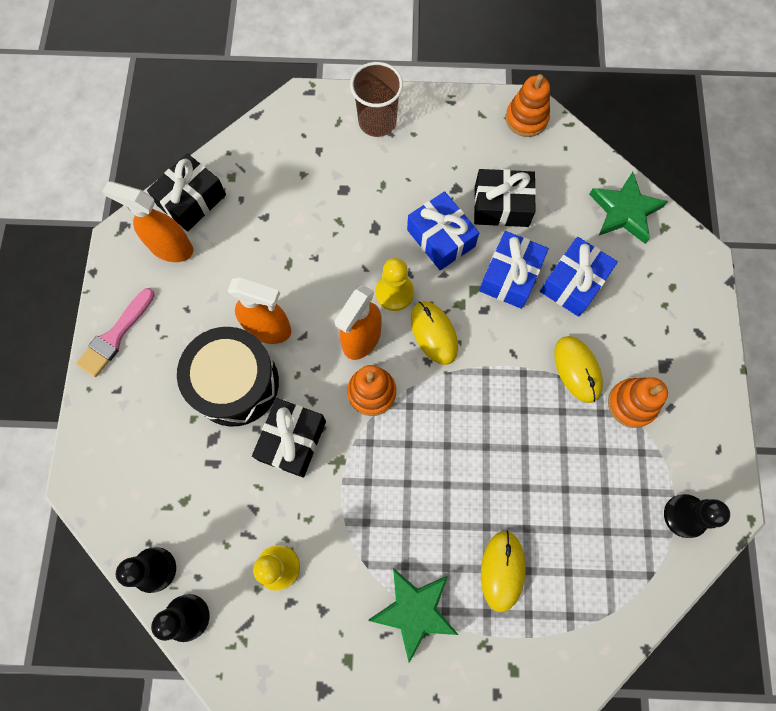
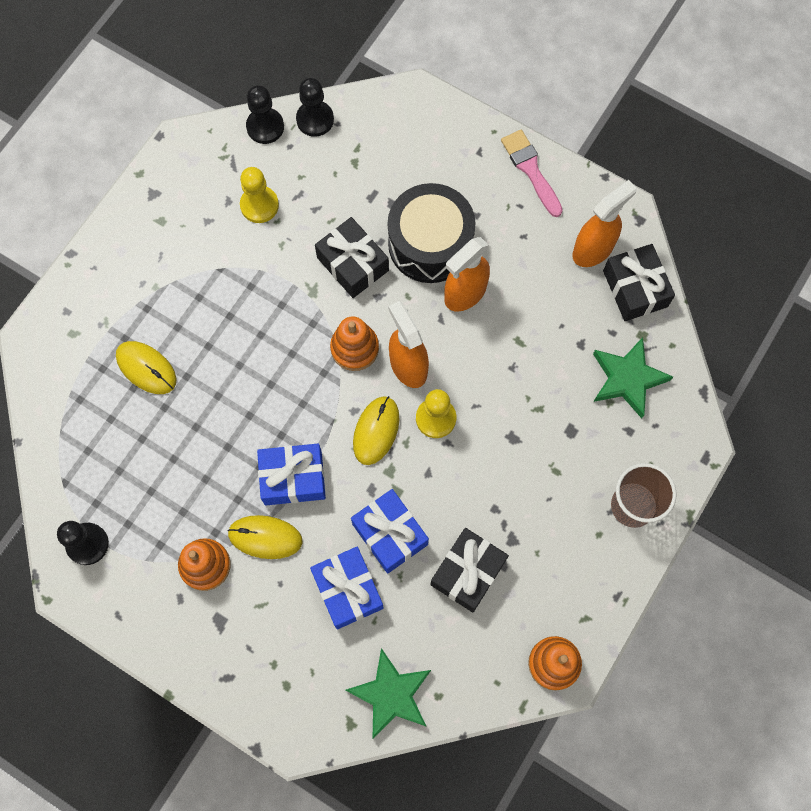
camera: 120 degrees right, 0 degrees up
(414, 610) = (162, 286): green star -> green star (627, 379)
(434, 333) = (376, 431): yellow mouse -> yellow mouse turned 75 degrees counterclockwise
(441, 238) = (466, 493): blue gift -> blue gift (293, 478)

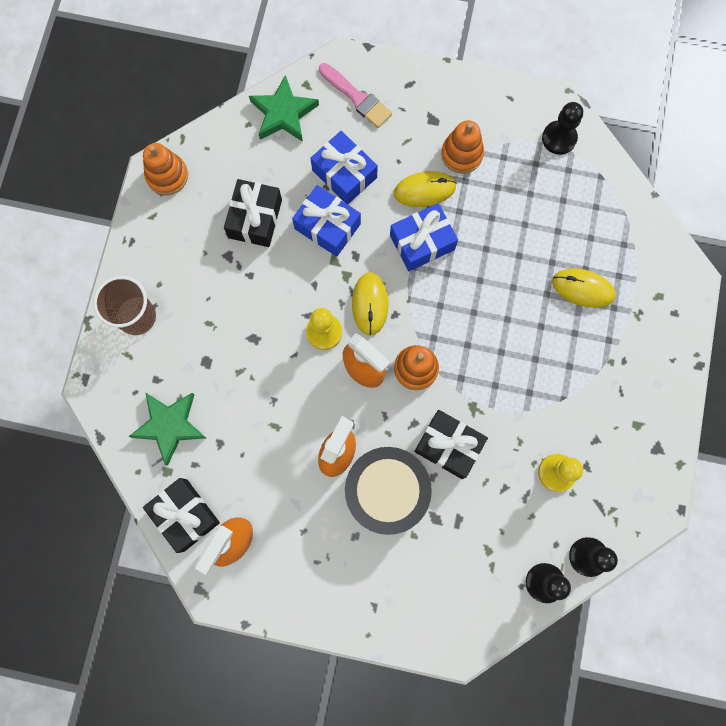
camera: 160 degrees right, 5 degrees up
(530, 170) = (318, 605): pink brush -> pink brush (357, 98)

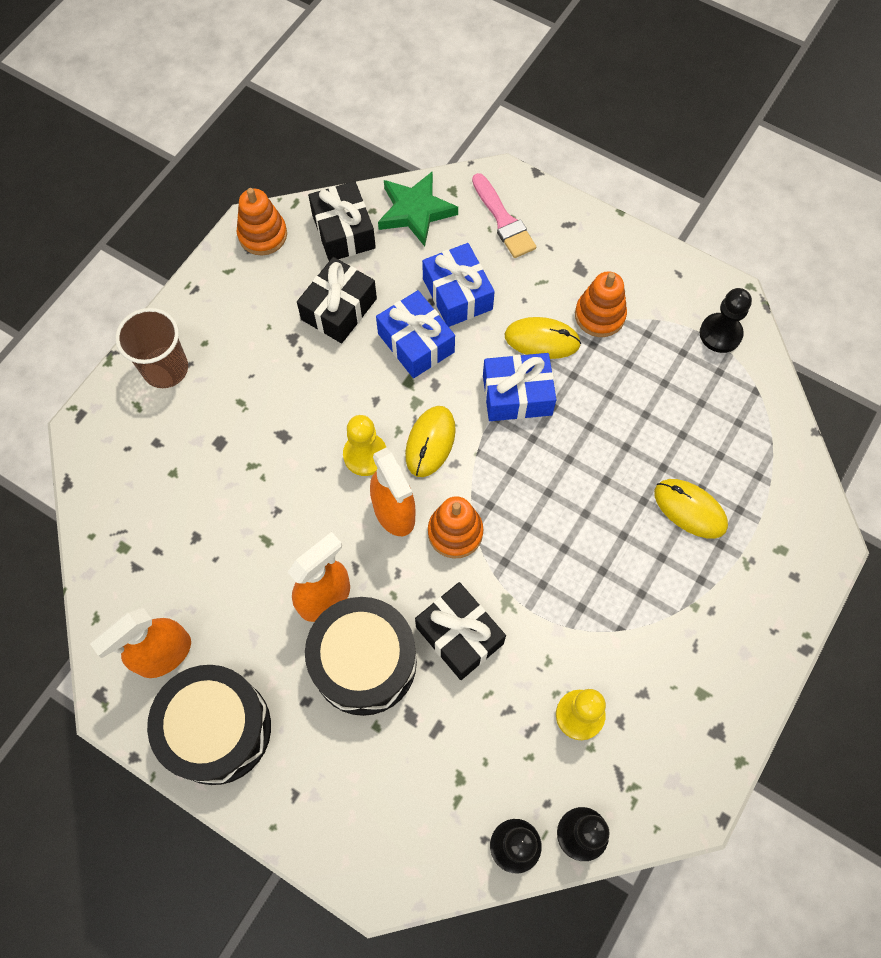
camera: 20 degrees right, 10 degrees down
(169, 425) = (149, 497): green star -> none
(185, 515) = (121, 604): black gift -> black gift (343, 231)
(298, 581) = (217, 729): none -> black drum

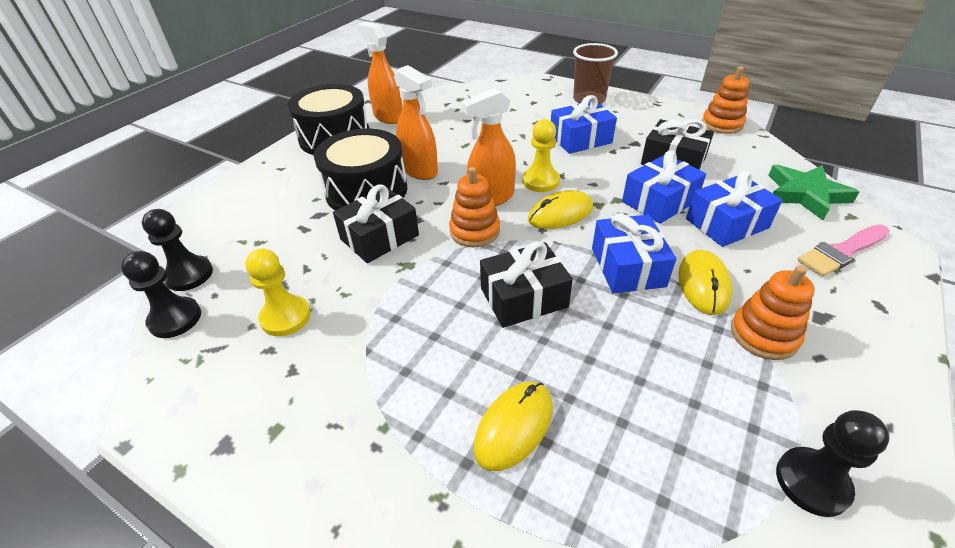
camera: 90 degrees right, 25 degrees down
(274, 397) = (580, 139): none -> blue gift
(343, 231) = (752, 158): black gift -> black gift (523, 297)
(430, 442) = (560, 214): yellow mouse -> yellow mouse turned 45 degrees counterclockwise

